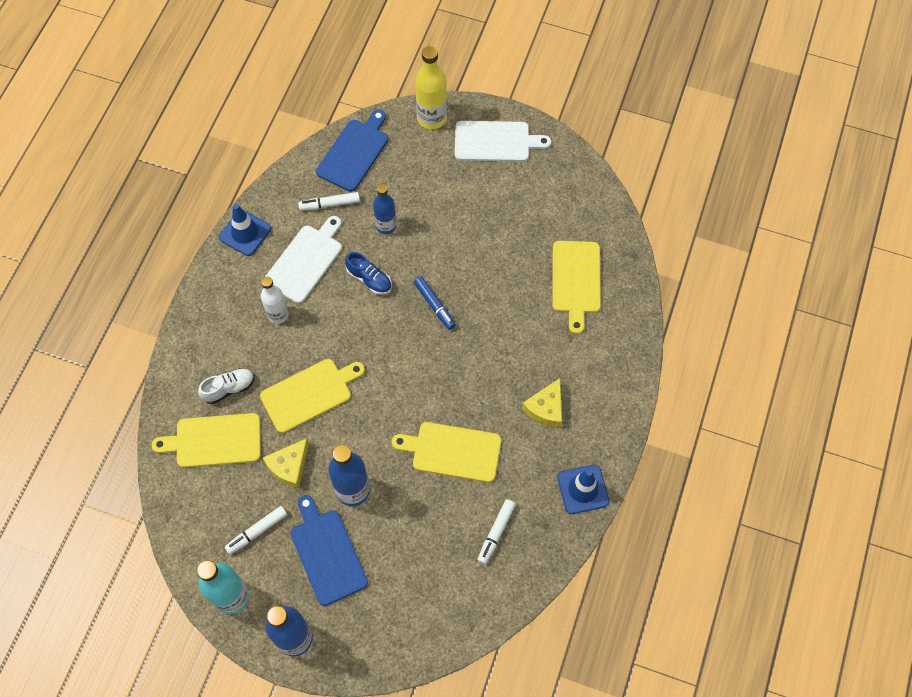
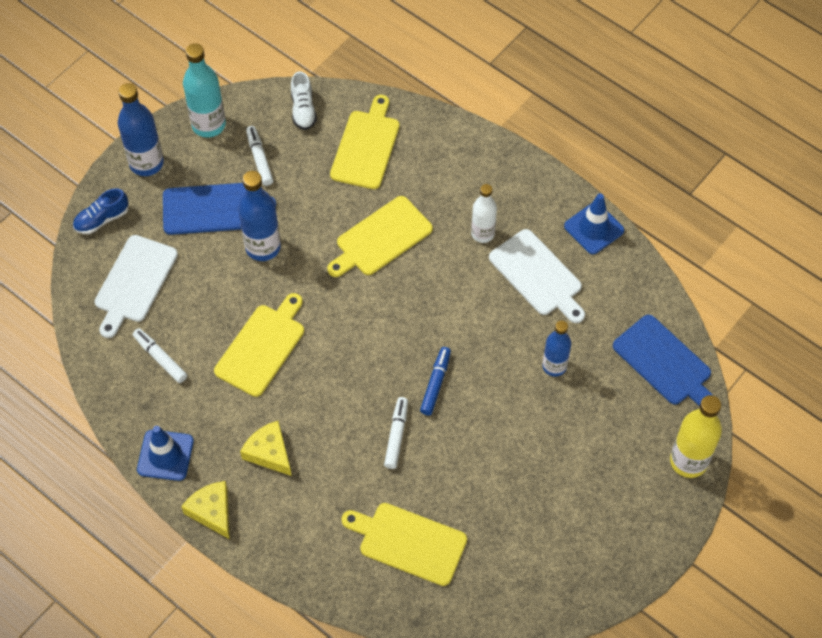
camera: 110 degrees right, 5 degrees down
(229, 388) = (416, 171): white shoe -> white shoe (303, 110)
(289, 466) = (312, 201): yellow cheese -> yellow cheese (212, 511)
(309, 394) = (381, 238): yellow cutting board -> yellow cutting board turned 60 degrees clockwise
(329, 204) = (602, 318): white marker -> white marker (396, 435)
(369, 279) = (492, 330): blue shoe -> blue shoe (102, 219)
(434, 305) = (435, 383): blue marker -> blue marker turned 120 degrees clockwise
(496, 142) = (631, 522): white cutting board -> white cutting board (134, 282)

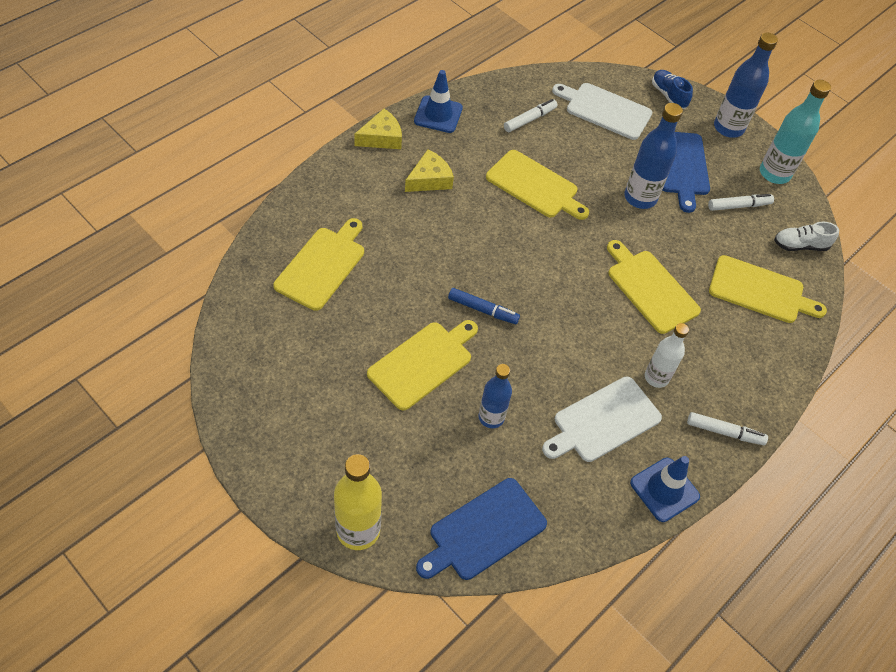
camera: 90 degrees right, 5 degrees down
(396, 435) = (432, 271): white marker -> white marker (724, 432)
(508, 430) = (423, 363): none -> yellow cutting board

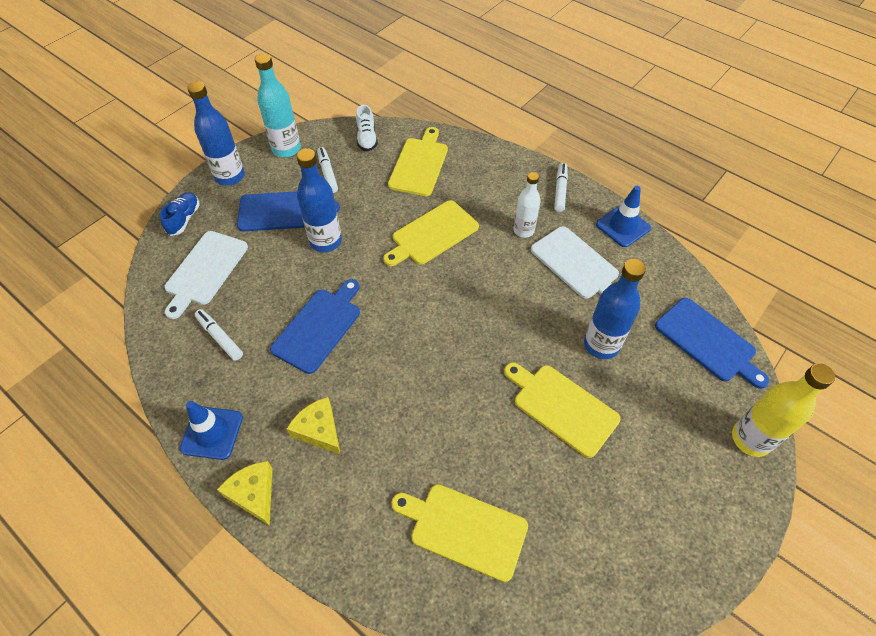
camera: 90 degrees left, 0 degrees up
(483, 310) = (487, 361): blue marker -> none
(491, 417) = (601, 345): blue bottle -> blue bottle, size x1.51
(535, 186) = (319, 327): yellow cutting board -> blue cutting board
(668, 95) = (184, 219): blue shoe -> blue shoe turned 135 degrees clockwise

